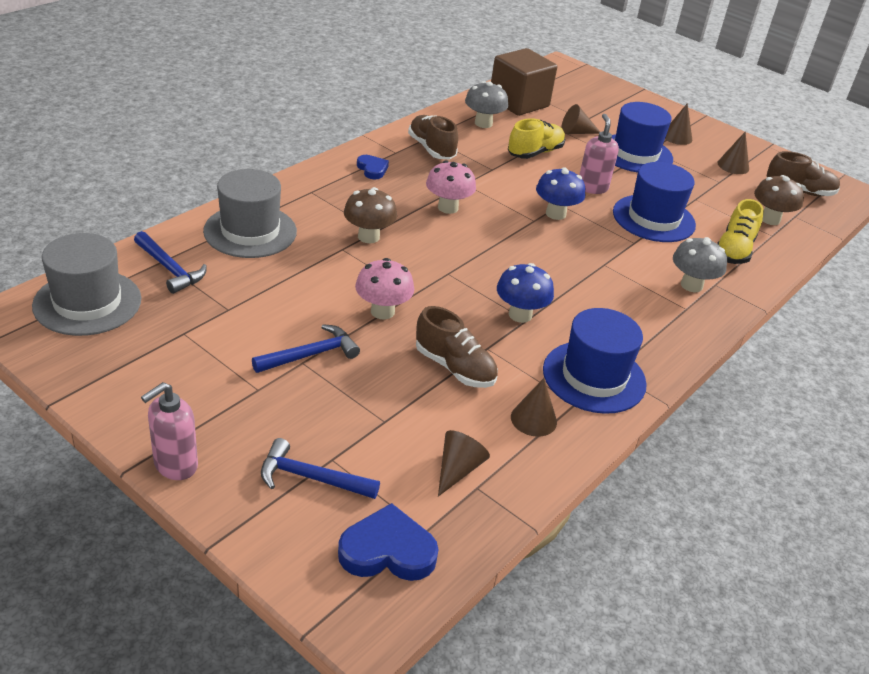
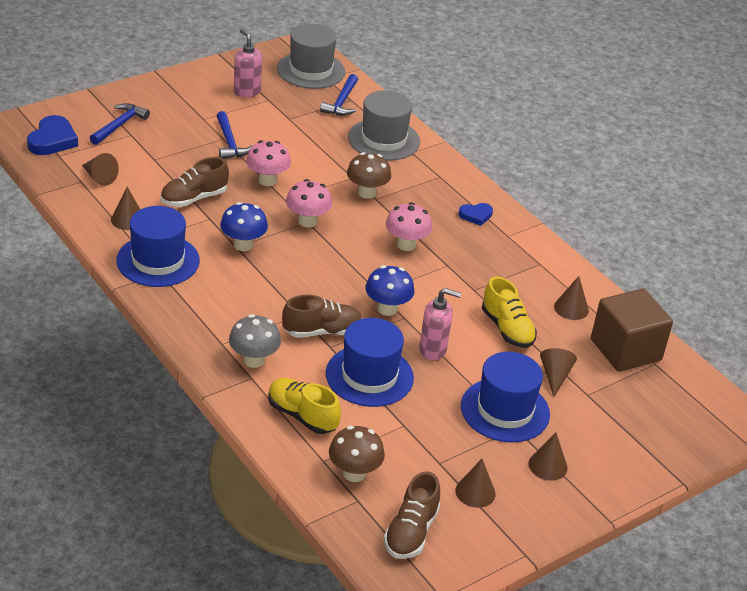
camera: 105 degrees right, 0 degrees up
(170, 269) = (341, 102): blue hammer -> blue hammer turned 45 degrees counterclockwise
(175, 465) = (151, 85): pink soap dispenser -> pink soap dispenser (246, 91)
(431, 149) = (515, 259): brown shoe -> brown shoe (322, 331)
(447, 273) = (307, 221): none -> pink mushroom
(483, 123) = (571, 308): grey mushroom -> brown cone

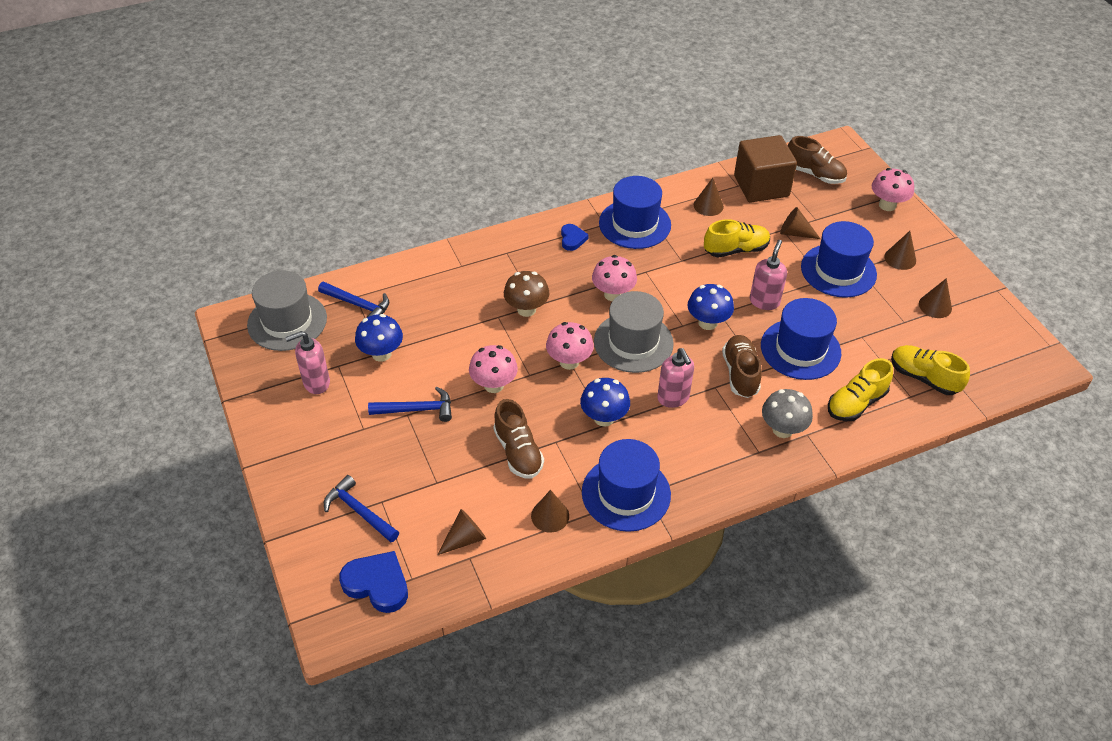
camera: 75 degrees left, 10 degrees up
(278, 287) = (673, 398): none -> pink soap dispenser
(288, 119) = (381, 354): none -> blue mushroom
(354, 473) = (923, 378): brown mushroom -> yellow shoe
(384, 139) = (436, 282): grey hat -> grey hat (633, 342)
(411, 532) = (985, 352): brown shoe -> brown shoe (814, 174)
(516, 256) = (634, 224): none -> blue hat
(643, 460) = (887, 205): none -> pink mushroom

